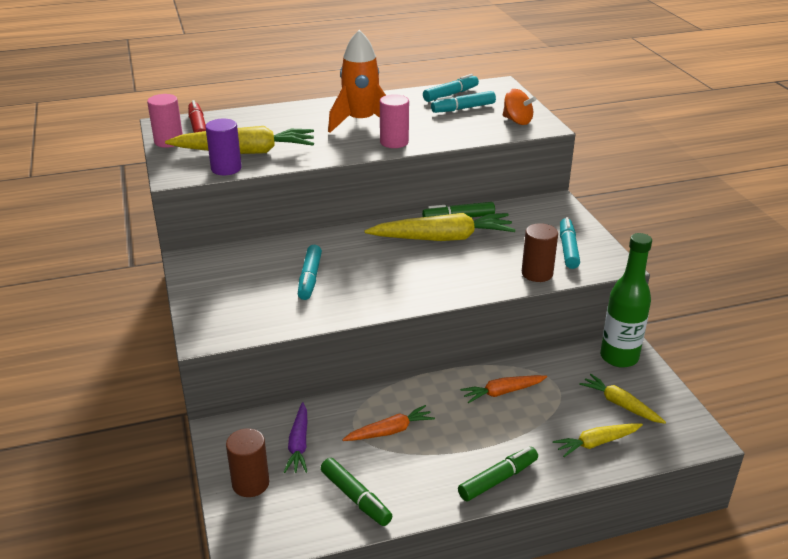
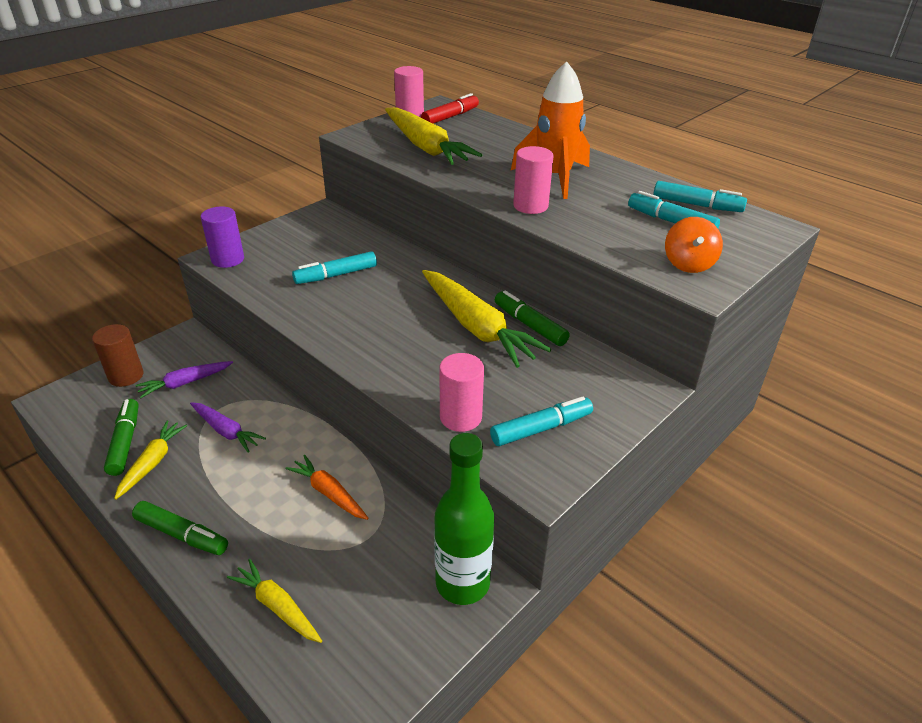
camera: 60 degrees right, 5 degrees up
(226, 168) = (385, 149): purple cylinder -> purple cylinder (228, 259)
(356, 498) = (125, 442): green marker -> green marker turned 150 degrees clockwise
(390, 431) = (226, 431): orange carrot -> purple carrot
(537, 273) = (460, 417): brown cylinder -> pink cylinder
(620, 404) = (364, 611): yellow carrot -> yellow carrot (152, 463)

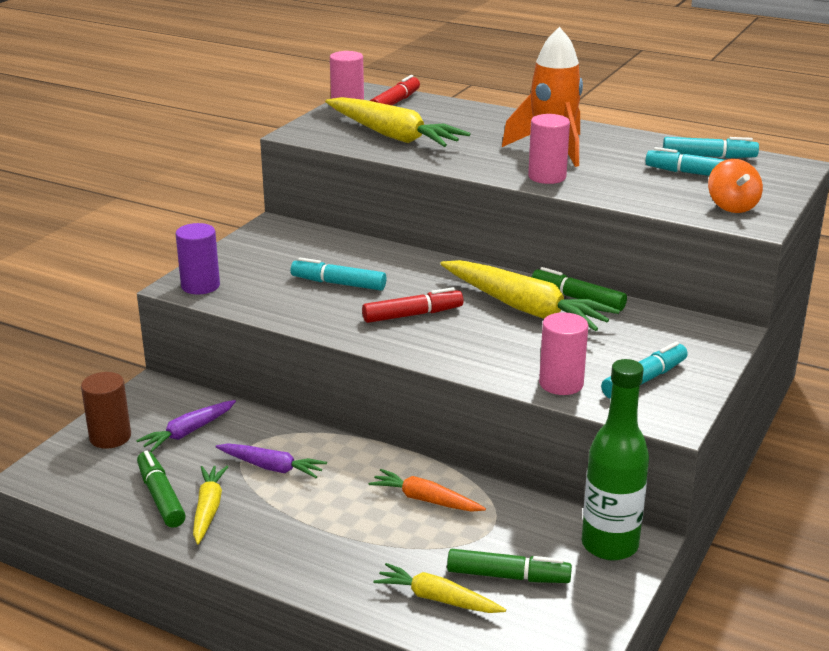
camera: 15 degrees left, 10 degrees down
(182, 534) = (292, 563): green marker -> green marker (508, 576)
(336, 275) = (338, 283): turquoise marker -> turquoise marker turned 60 degrees clockwise
(376, 317) = (413, 315): none -> red marker

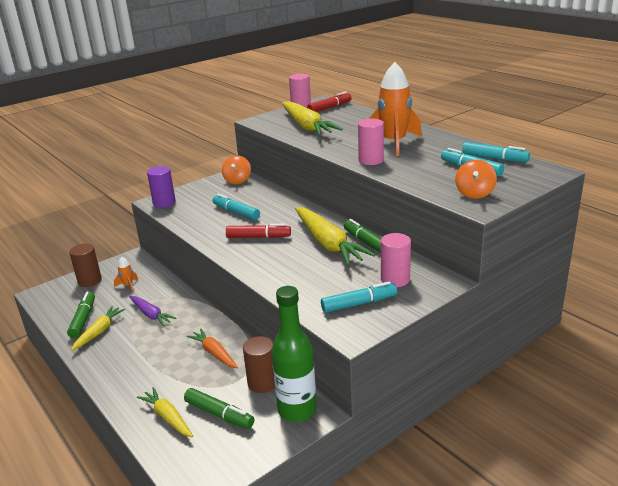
camera: 25 degrees right, 0 degrees up
(188, 432) = (128, 285): purple carrot -> orange rocket
(289, 235) = (237, 180): none -> orange spinning top
(532, 523) = (262, 383): none -> brown cylinder
(561, 384) = (304, 296): pink cylinder -> pink cylinder (395, 279)

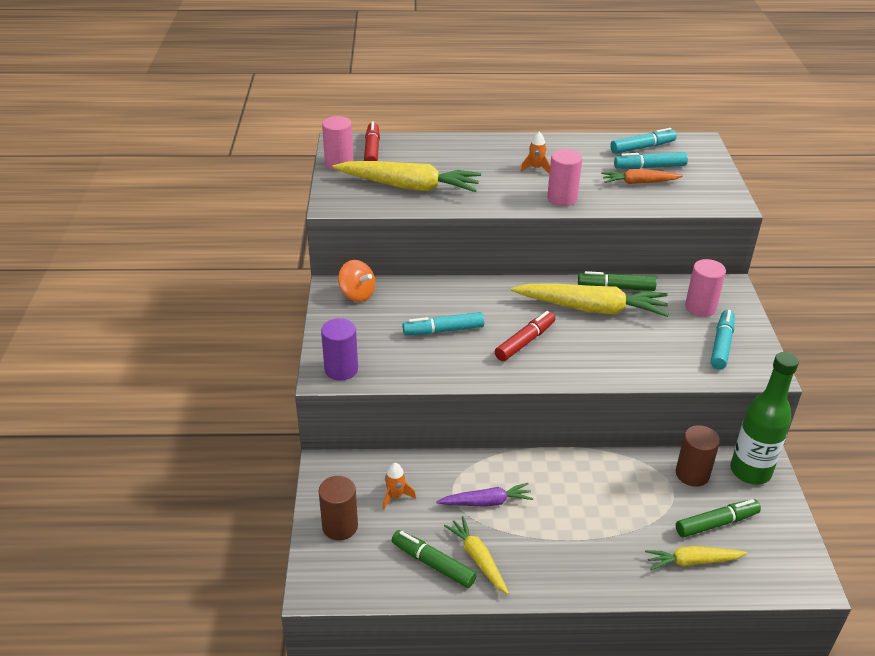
camera: 55 degrees left, 10 degrees up
(214, 353) = (613, 485): orange carrot -> orange carrot (639, 182)
(394, 143) = (536, 168): orange rocket -> orange rocket, size x0.42
(474, 193) = (703, 191): orange spinning top -> none

